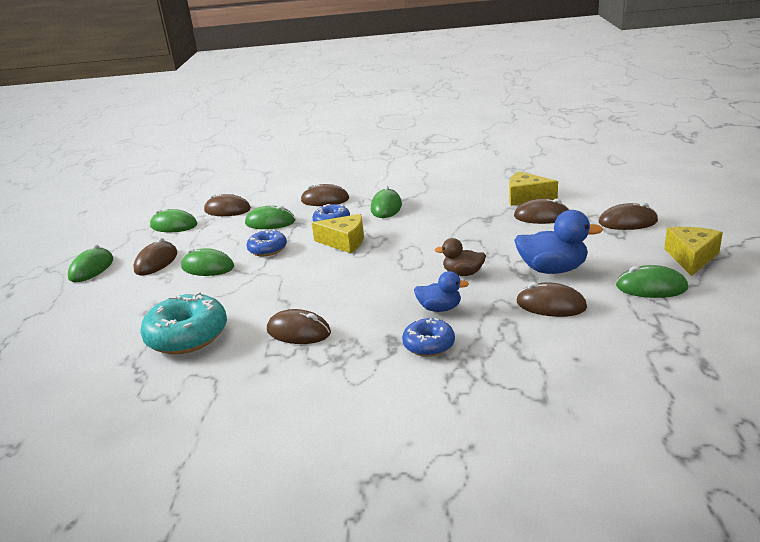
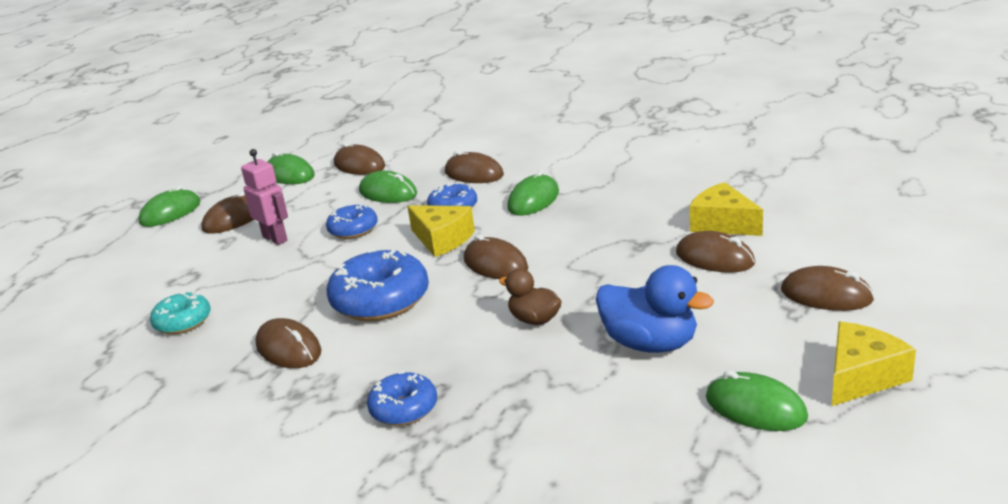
camera: 25 degrees right, 0 degrees up
(187, 336) = (183, 322): turquoise donut -> turquoise donut, size x0.58
(208, 267) = (275, 238): green mouse -> pink robot
(338, 287) = (380, 300): none -> blue donut
(440, 308) = (462, 362): blue duck -> none
(551, 305) = (597, 396): brown mouse -> brown mouse (495, 264)

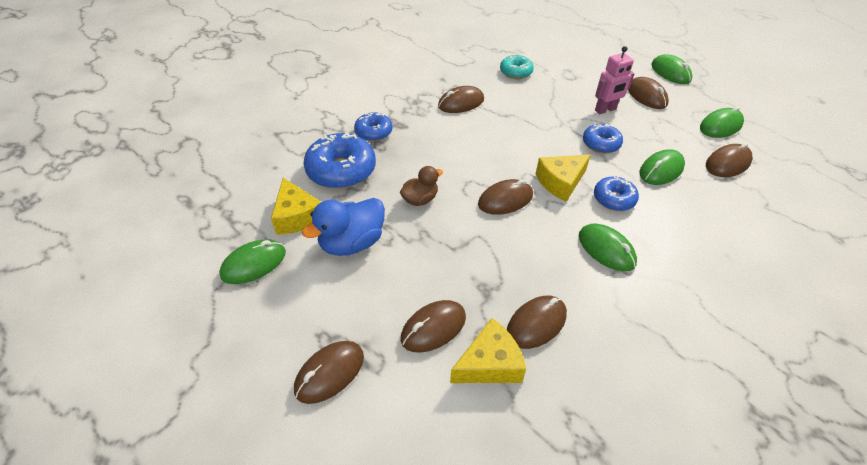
camera: 105 degrees right, 20 degrees up
(380, 300) = (490, 141): blue donut -> blue donut (341, 170)
(474, 174) = (681, 226): brown mouse -> brown mouse (536, 323)
(861, 376) = (231, 333): yellow cheese -> yellow cheese (297, 216)

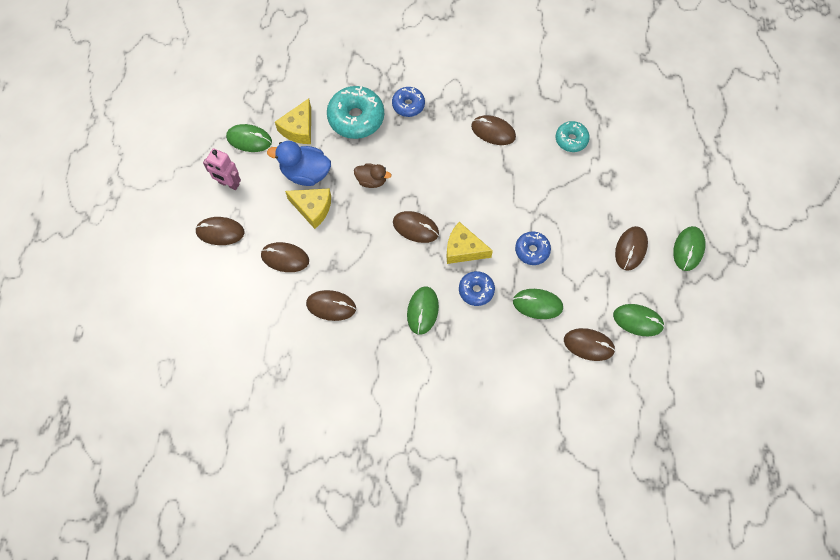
camera: 50 degrees right, 20 degrees up
(341, 170) = (356, 118): blue donut -> turquoise donut
(489, 364) = (286, 300): yellow cheese -> yellow cheese (312, 208)
(605, 110) = (580, 230): pink robot -> pink robot (228, 184)

